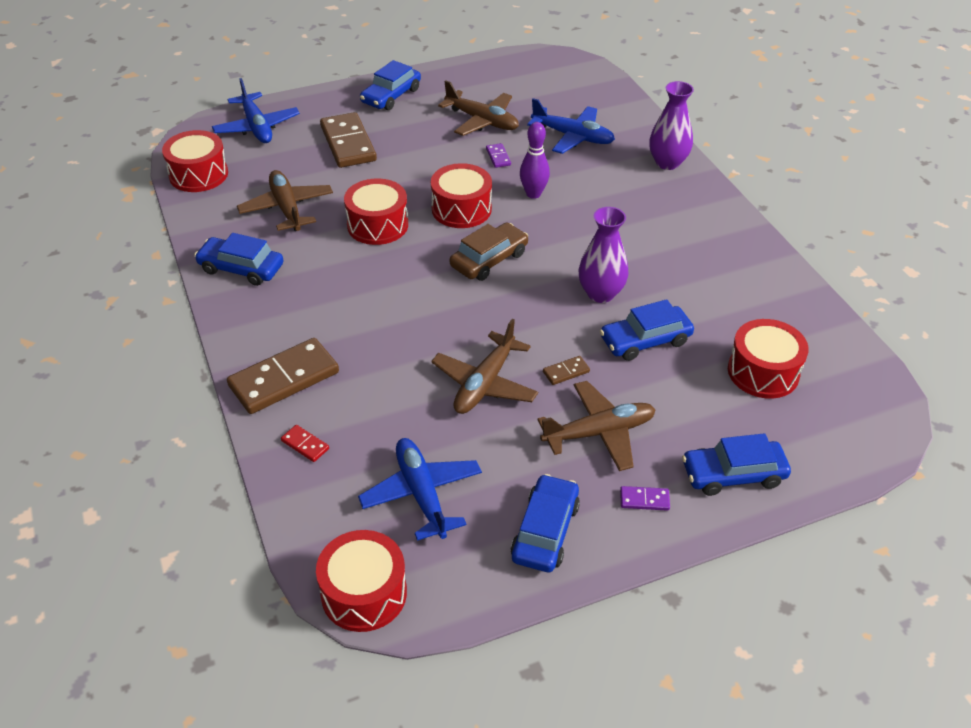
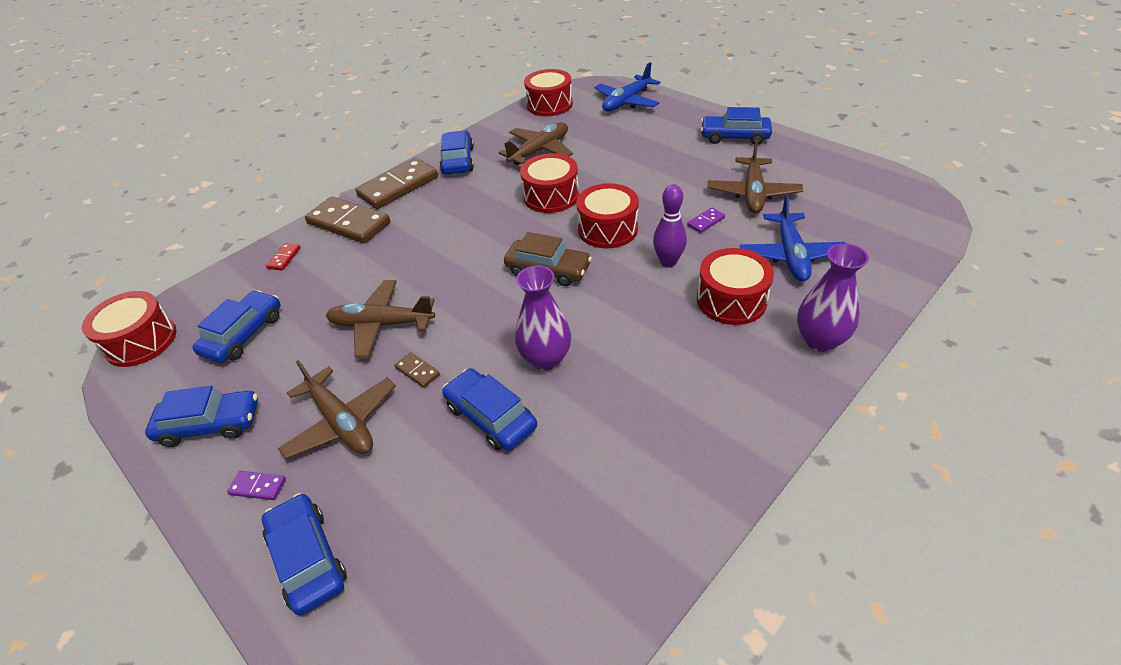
camera: 70 degrees right, 0 degrees up
(348, 143) = (646, 144): brown domino -> brown domino (398, 187)
(422, 494) = (244, 334): blue plane -> blue car
(644, 500) = (258, 487): purple domino -> purple domino turned 60 degrees counterclockwise
(763, 372) = (487, 545): red drum -> red drum (731, 300)

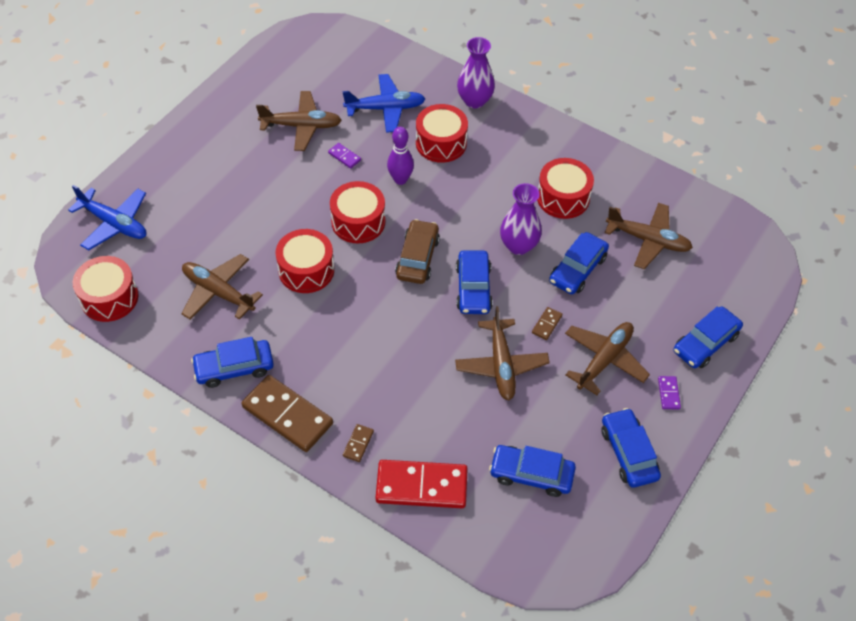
camera: 105 degrees left, 10 degrees up
(141, 341) = (556, 567): red drum -> red drum (563, 198)
(284, 258) = (421, 486): red domino -> red domino, size x2.31
(349, 223) = (358, 444): brown domino -> brown domino, size x0.43
(520, 520) = (648, 240): none -> brown plane
(734, 137) = (203, 135): blue car -> blue car (473, 288)

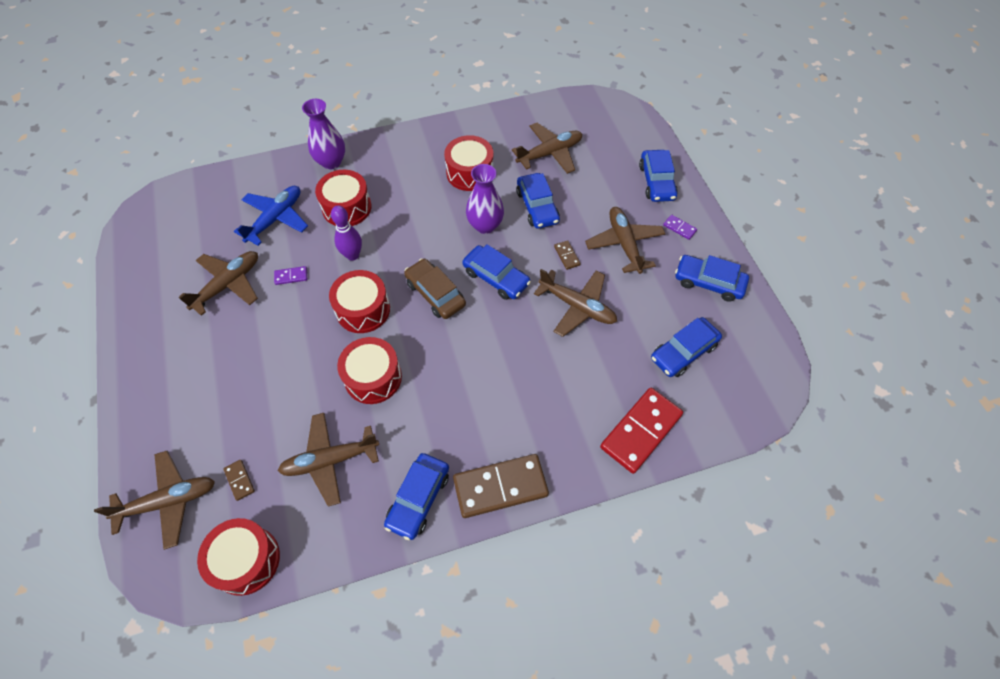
camera: 50 degrees left, 5 degrees up
(114, 223) = (168, 501): blue plane -> brown plane
(358, 444) = (569, 451): brown domino -> brown domino (239, 480)

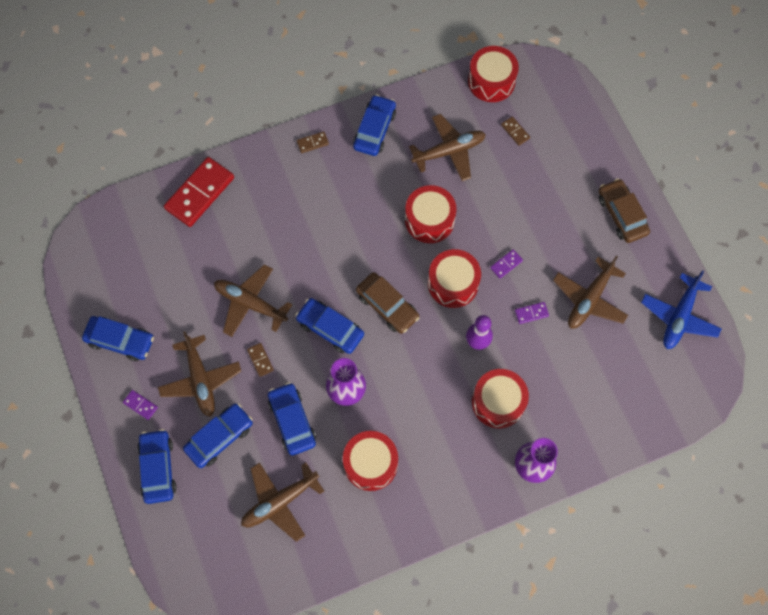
camera: 175 degrees right, 10 degrees up
(155, 366) = (621, 214): none -> brown car
(168, 501) = (563, 113): brown plane -> none
(275, 219) = (569, 381): blue plane -> blue plane (679, 316)
(301, 324) = (506, 264): none -> purple domino
(500, 486) = (312, 143): brown domino -> brown domino, size x0.43
(683, 352) = (155, 266): blue car -> blue car (219, 437)

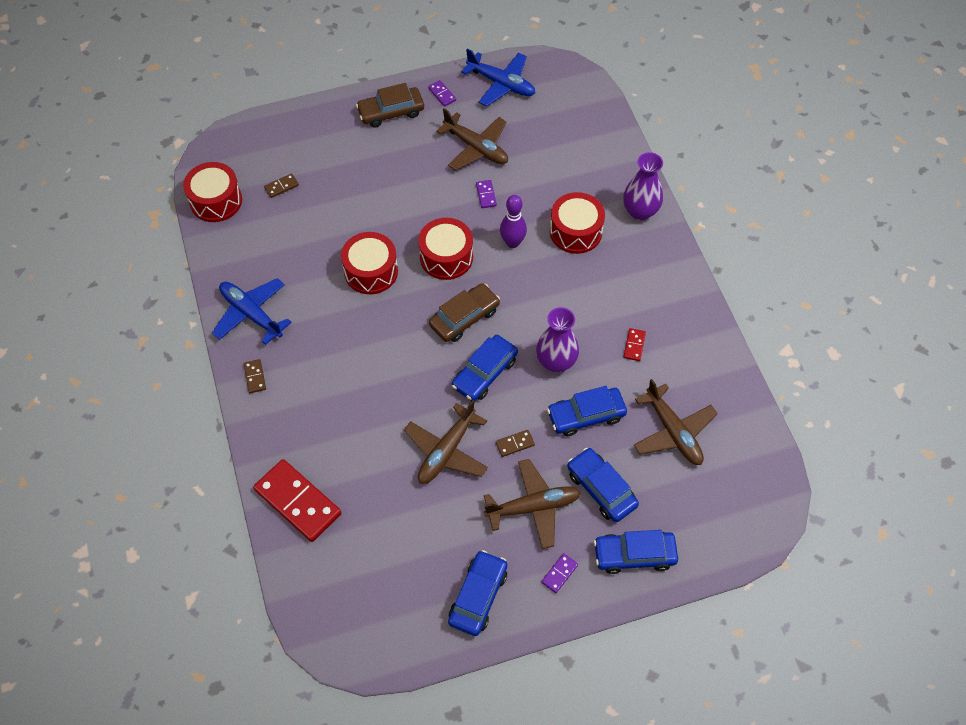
camera: 85 degrees left, 10 degrees down
(370, 463) = (634, 345): red drum -> red domino
(374, 130) = (251, 314): blue car -> blue plane
(449, 151) = (293, 246): brown plane -> none
(506, 264) = (431, 210): purple domino -> purple domino (442, 94)

